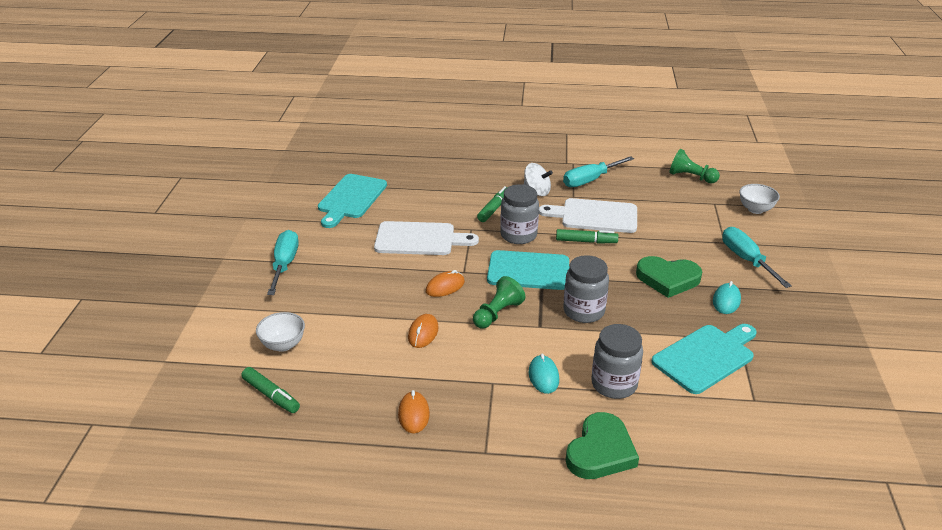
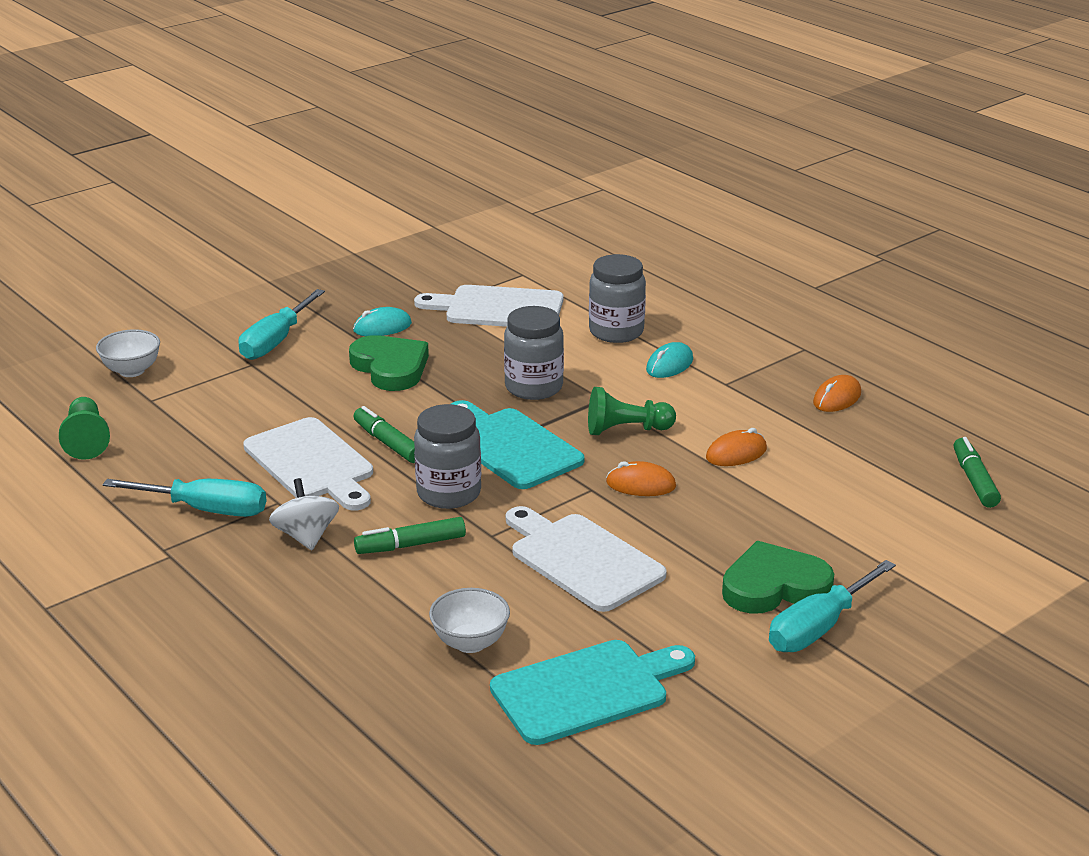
camera: 135 degrees left, 5 degrees down
(283, 345) = (917, 522): white bowl -> white bowl (470, 643)
(600, 451) = (705, 307): green heart -> green heart (774, 586)
(706, 357) = (498, 308): turquoise cutting board -> white cutting board

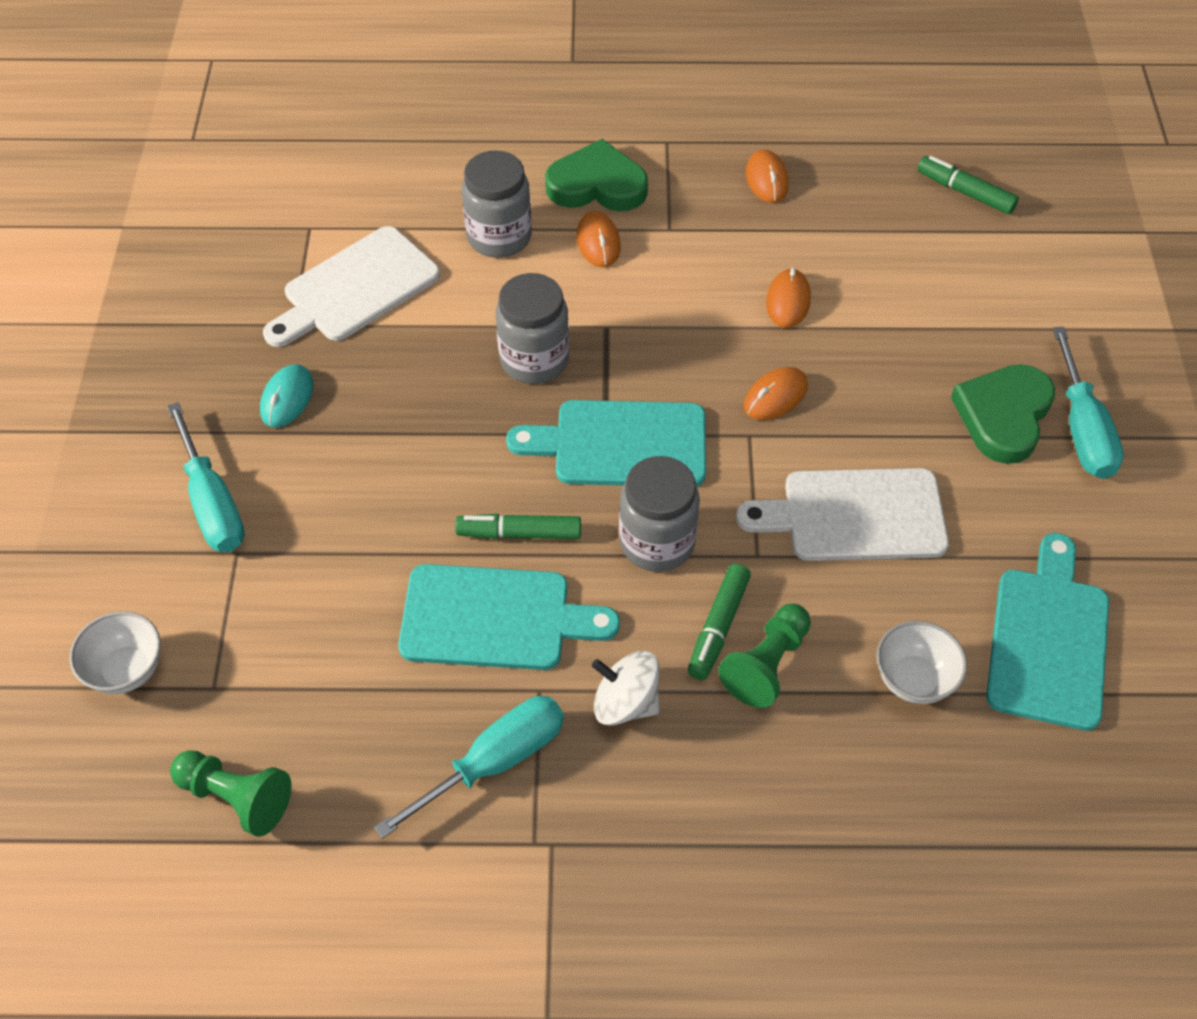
camera: 50 degrees left, 25 degrees up
(311, 463) = (494, 618): white cutting board -> turquoise cutting board
(390, 368) = (376, 442): green heart -> green heart (597, 185)
(626, 430) = (676, 346): green pawn -> green pawn (766, 665)
(669, 365) = (598, 242): turquoise mouse -> orange mouse

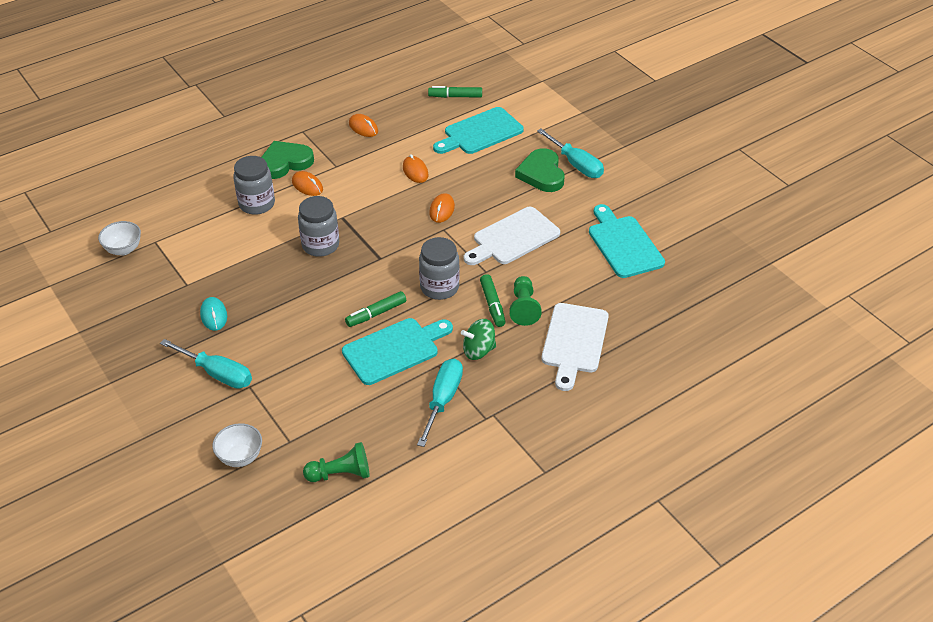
camera: 35 degrees left, 10 degrees down
(356, 288) = (204, 256): white cutting board -> white cutting board (574, 341)
(622, 444) = (391, 259): turquoise cutting board -> turquoise cutting board (480, 132)
(625, 703) = (478, 350): white spinning top -> green spinning top
(913, 680) = (585, 283): white bowl -> white bowl (123, 249)

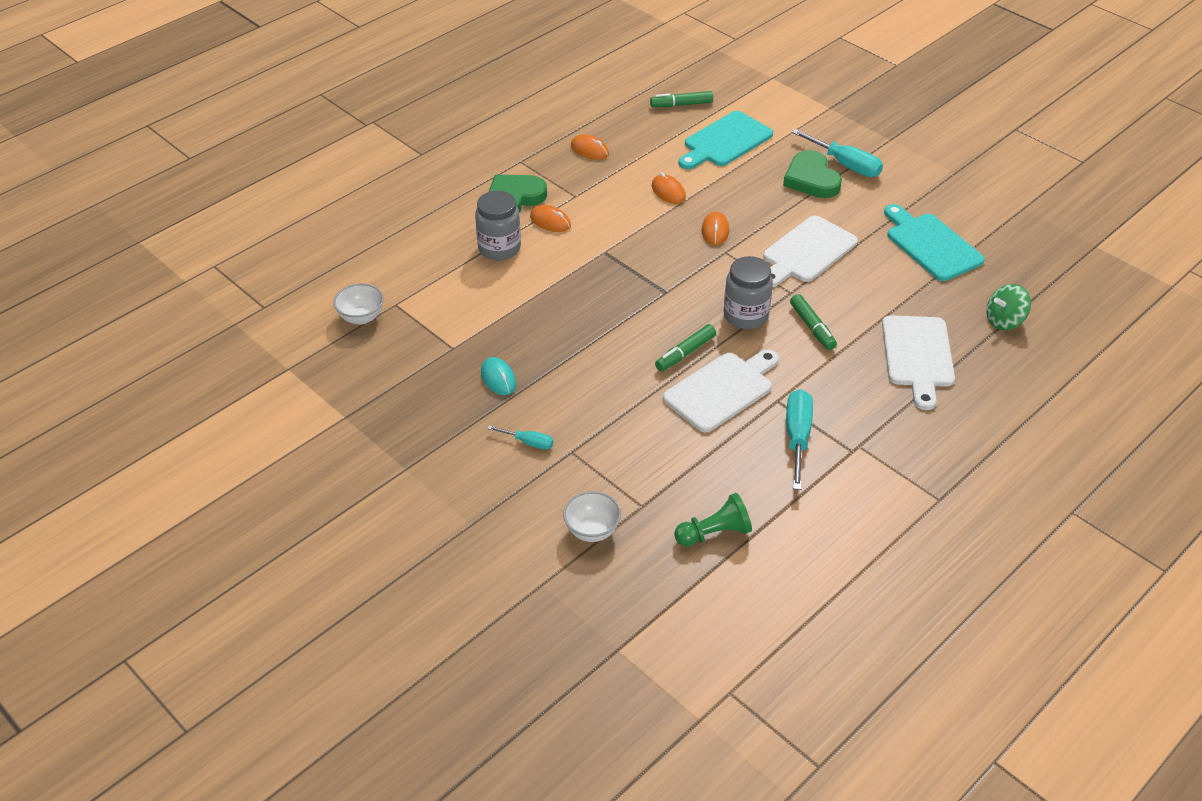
camera: 10 degrees left, 0 degrees up
(217, 374) = (528, 442): turquoise screwdriver -> turquoise screwdriver, size x0.54
(320, 245) = (592, 285): grey jar -> none
(394, 350) = (722, 390): turquoise cutting board -> white cutting board
(478, 350) = (816, 379): green spinning top -> green spinning top (1004, 321)
(523, 308) = (848, 326): green pawn -> none

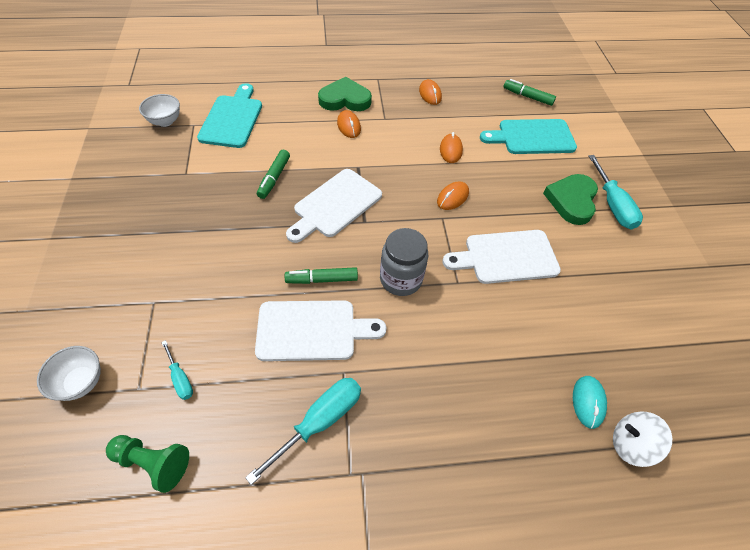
camera: 35 degrees right, 10 degrees up
(498, 378) = (182, 213): turquoise mouse -> turquoise mouse (588, 402)
(499, 248) = (296, 125): grey jar -> none
(528, 442) = (138, 274): turquoise screwdriver -> turquoise screwdriver (180, 378)
(812, 327) = (442, 325): green marker -> green marker (274, 178)
(917, 356) = (508, 419): white cutting board -> white cutting board (335, 205)
(931, 245) = (625, 318): turquoise cutting board -> turquoise cutting board (232, 119)
(1004, 321) = (630, 444): green spinning top -> white spinning top

